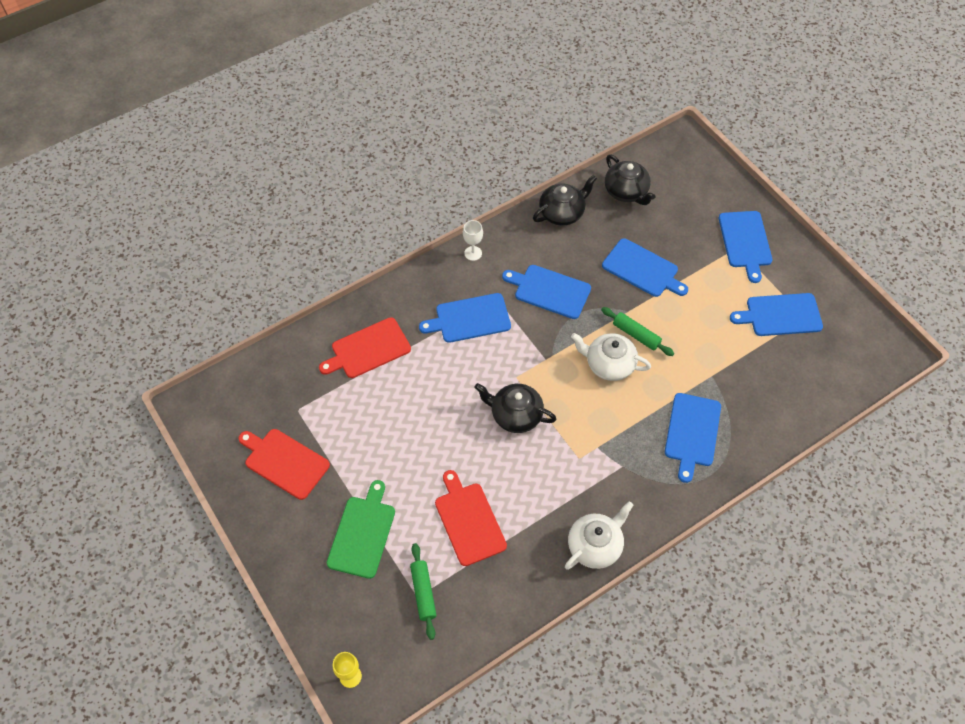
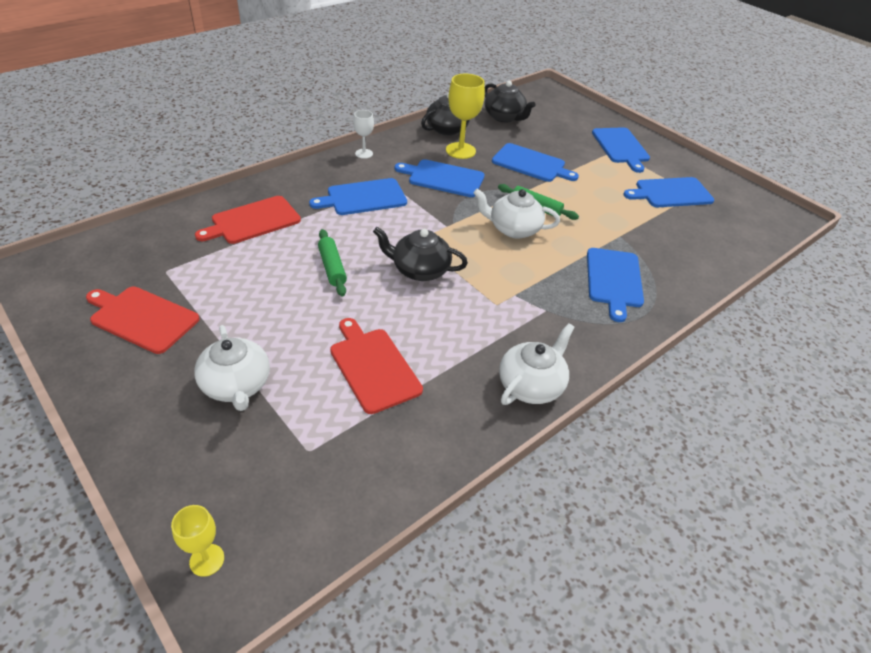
camera: 10 degrees left, 15 degrees down
(362, 533) = (236, 385): green cutting board -> white teapot
(423, 593) = (317, 446): green rolling pin -> green rolling pin (332, 267)
(571, 248) = (460, 150): none -> yellow goblet

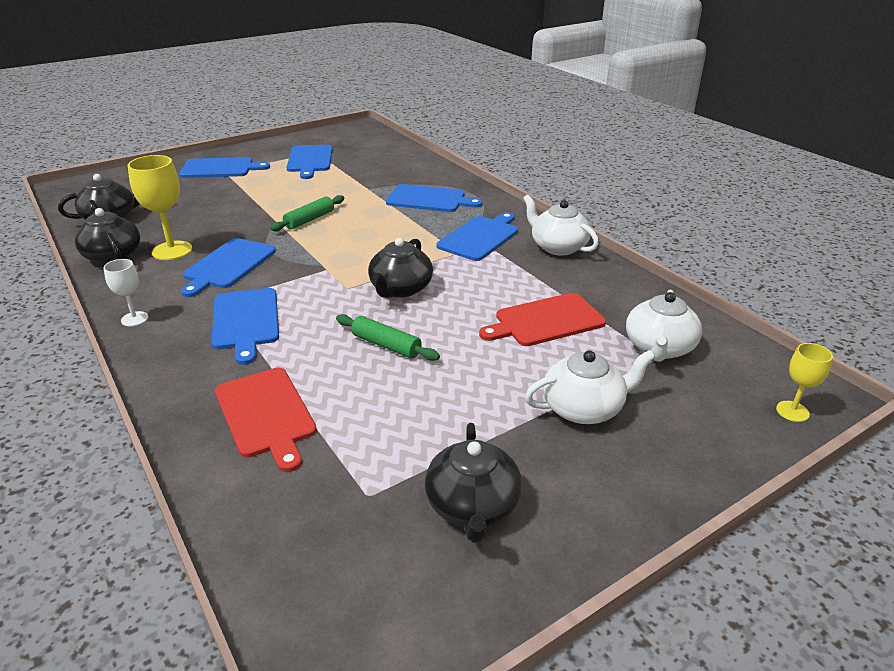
camera: 80 degrees left, 10 degrees down
(142, 318) = (472, 506): red cutting board -> black teapot
(332, 267) = (386, 345): green rolling pin -> green rolling pin turned 45 degrees clockwise
(513, 229) = (343, 234): white teapot -> white teapot (659, 348)
(531, 164) = (226, 214): blue cutting board -> blue cutting board (480, 237)

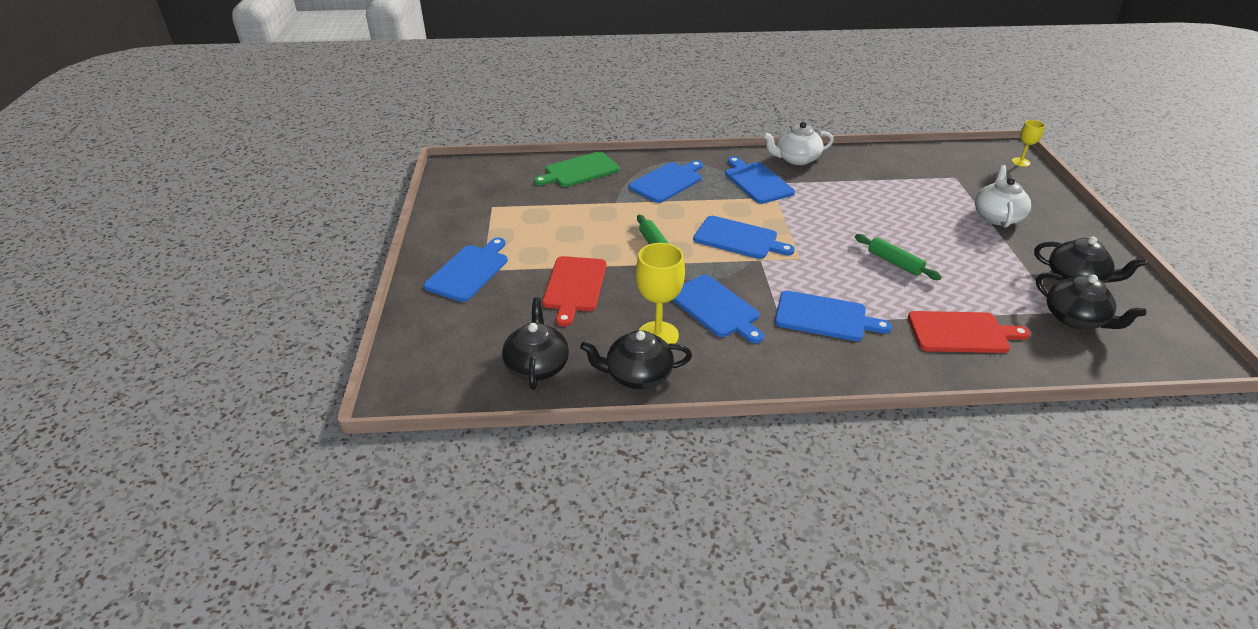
camera: 60 degrees left, 5 degrees up
(134, 319) = (785, 377): white goblet -> none
(310, 160) = (510, 215): blue cutting board -> blue cutting board (738, 238)
(386, 345) = (894, 262): green rolling pin -> green rolling pin turned 75 degrees clockwise
(400, 289) = (817, 236): black teapot -> black teapot (1075, 318)
(406, 164) = (579, 170): none -> green cutting board
(545, 321) = (895, 196): red cutting board -> red cutting board (574, 286)
(659, 348) = (945, 173): white teapot -> none

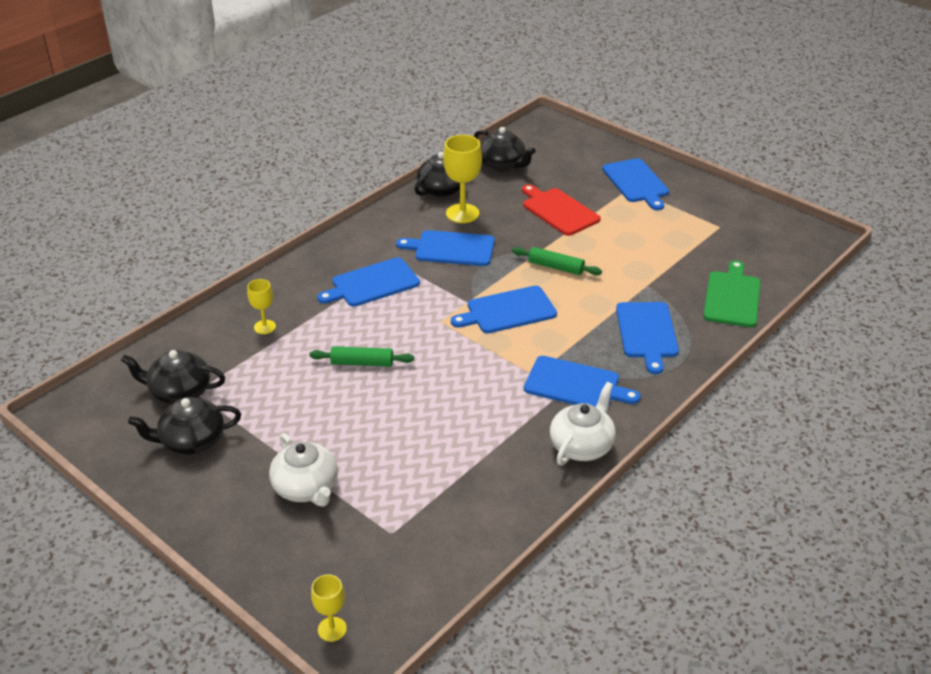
camera: 135 degrees right, 0 degrees up
(961, 333) = (265, 327): red cutting board -> yellow goblet

